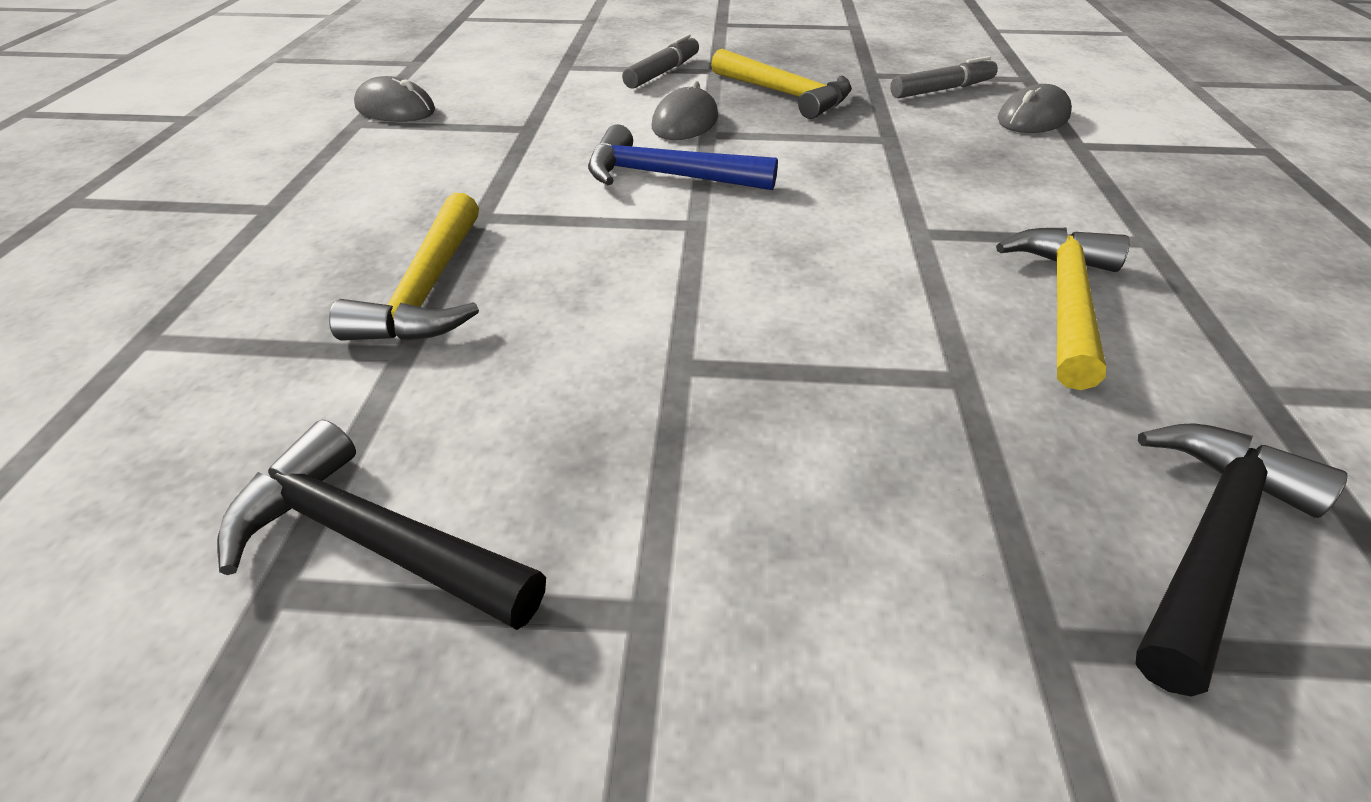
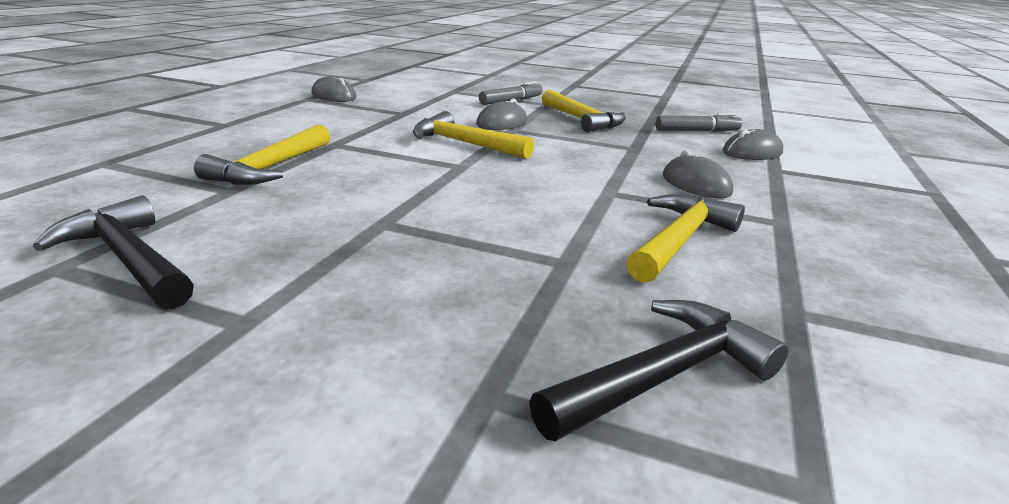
camera: 15 degrees right, 15 degrees down
(667, 176) = (465, 143): blue hammer -> yellow hammer
(1011, 193) = (696, 184): none -> grey mouse

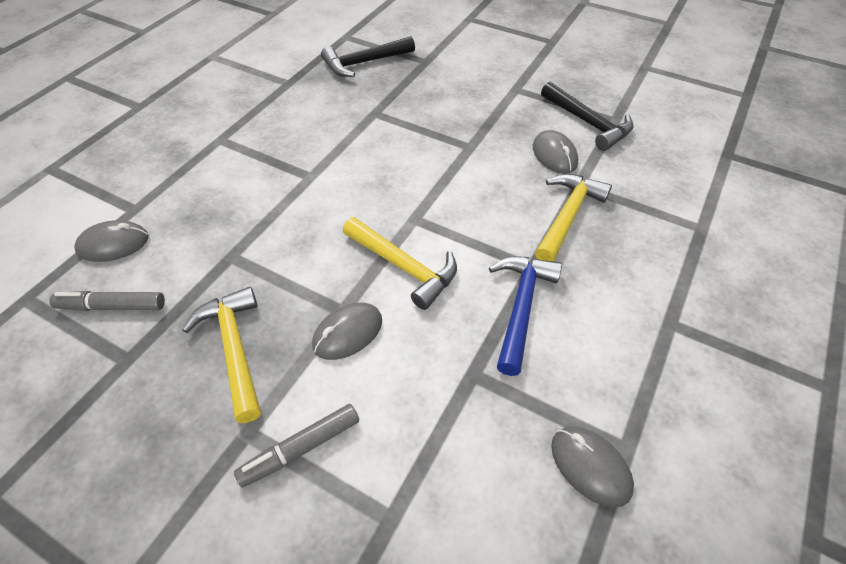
camera: 170 degrees left, 25 degrees up
(355, 129) = (521, 308): none -> blue hammer
(679, 240) = (301, 125): yellow hammer -> none
(696, 184) = (232, 185): grey mouse -> grey mouse (554, 155)

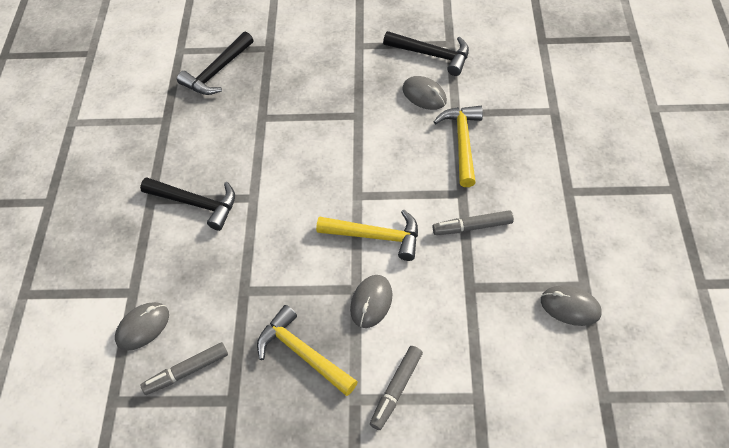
camera: 25 degrees left, 5 degrees up
(254, 159) = (196, 203): none -> black hammer
(521, 308) = (472, 227): blue hammer -> grey marker

